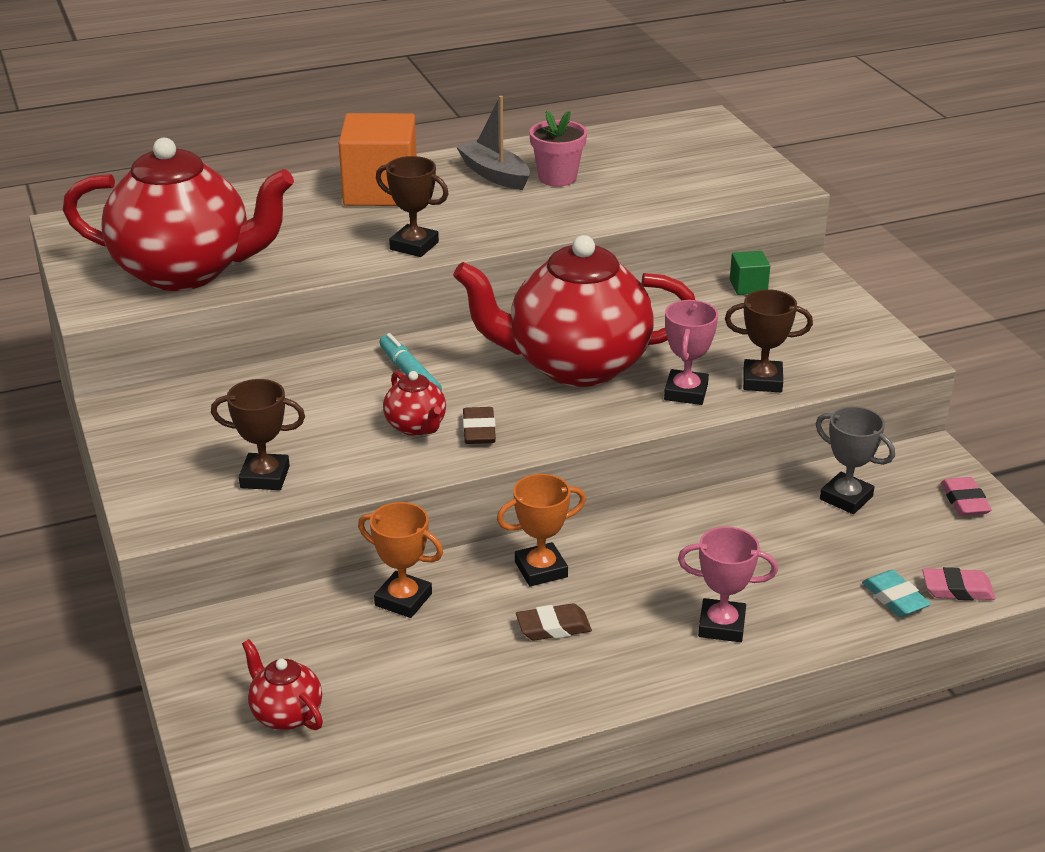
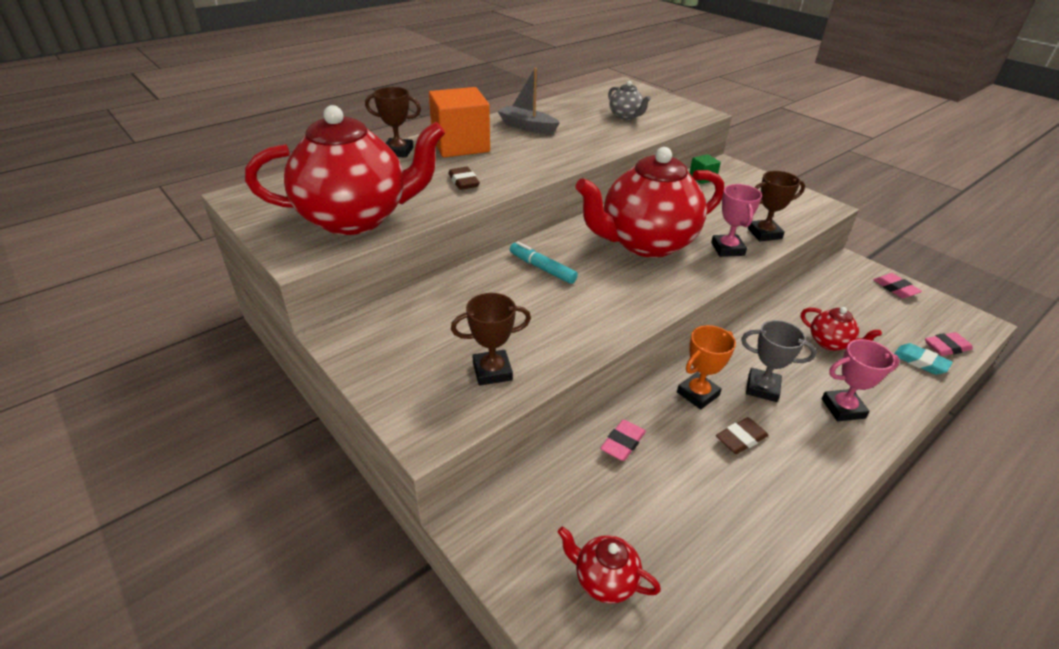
camera: 20 degrees left, 5 degrees up
(403, 599) = (622, 443): orange trophy -> pink eraser
(414, 246) = (512, 177): brown trophy -> brown trophy (398, 151)
(416, 426) = (575, 306): red teapot -> red teapot (830, 343)
(479, 430) = (621, 301): brown eraser -> brown eraser (463, 182)
(557, 178) = (568, 124): pink flower pot -> none
(655, 176) = (625, 116): none -> grey teapot
(846, 498) = (833, 300): grey trophy -> grey trophy (762, 388)

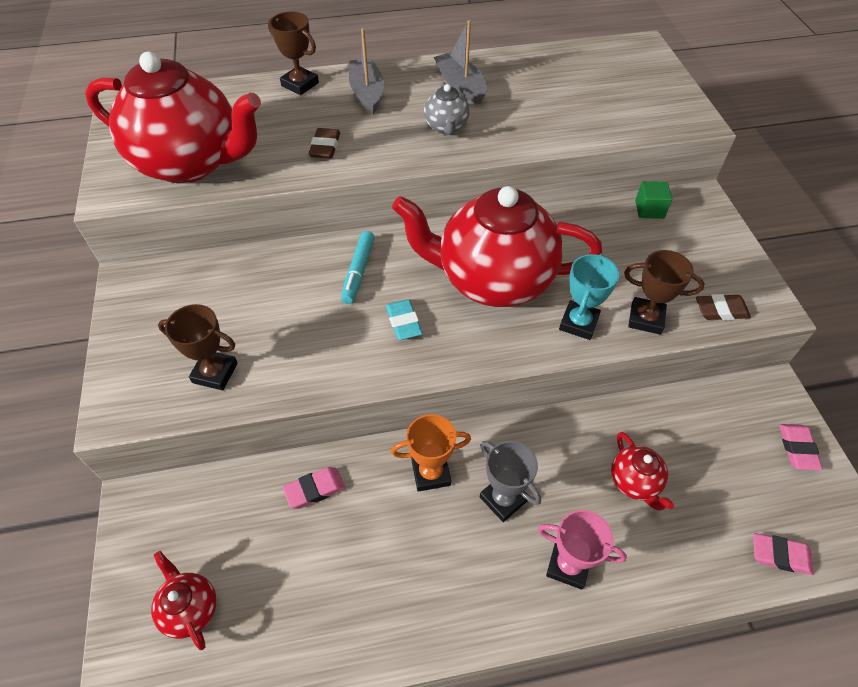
camera: 30 degrees right, 15 degrees up
(460, 145) = (367, 93): orange cube -> grey boat
(542, 268) = (358, 271): turquoise marker -> turquoise marker turned 150 degrees counterclockwise
(625, 116) = (591, 100): grey teapot -> grey teapot (446, 127)
(727, 249) = (578, 323): pink trophy -> turquoise trophy
(741, 439) = (427, 542): brown eraser -> brown eraser (721, 310)
(920, 362) = (723, 557): turquoise eraser -> turquoise eraser (403, 322)

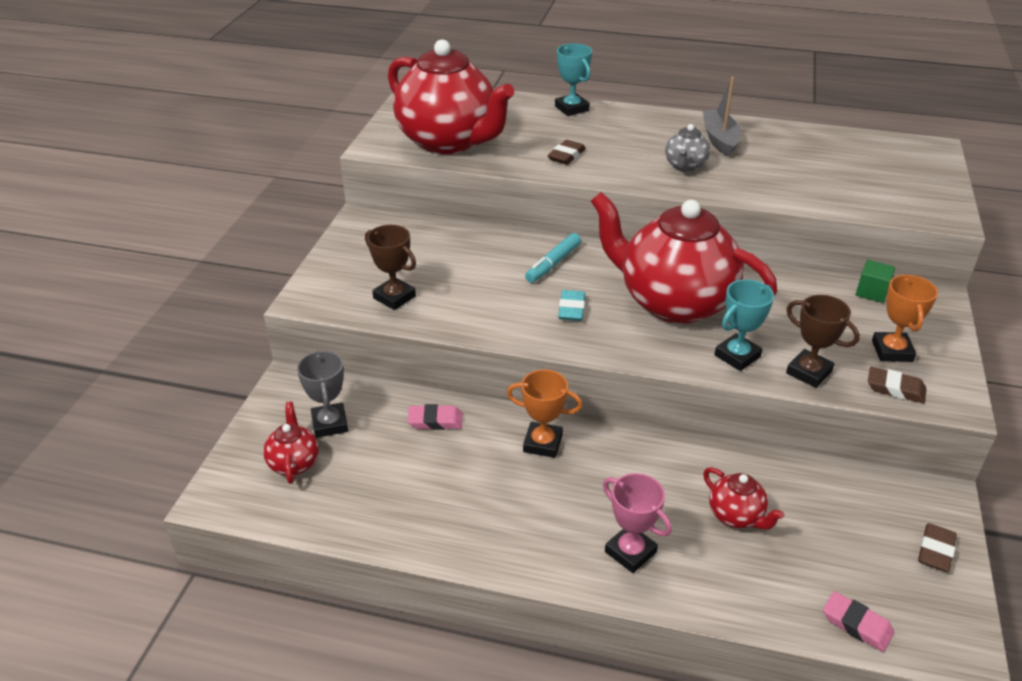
camera: 25 degrees right, 15 degrees down
(300, 84) = (571, 108): brown trophy -> turquoise trophy
(367, 93) = (627, 127): grey boat -> none
(503, 499) = (598, 484): grey trophy -> grey trophy (330, 424)
(634, 482) = (736, 516): red teapot -> red teapot turned 45 degrees counterclockwise
(697, 269) = (892, 351): none -> orange trophy
(797, 448) = (935, 551): pink eraser -> brown eraser

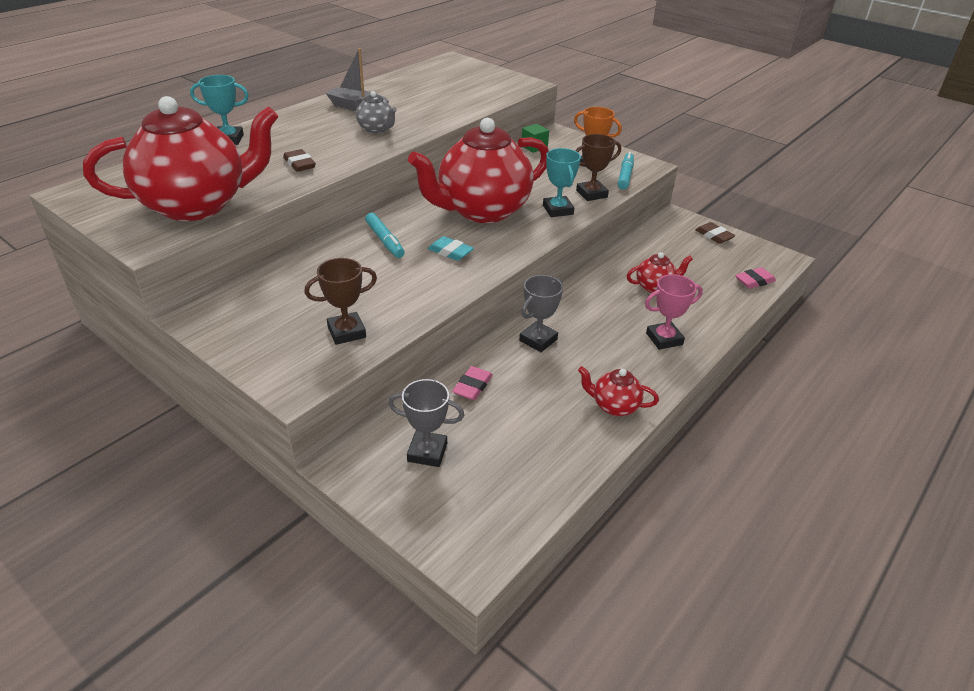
camera: 65 degrees left, 0 degrees up
(294, 463) = (462, 491): red teapot -> red teapot (614, 406)
(542, 443) = (538, 340): orange trophy -> grey trophy
(895, 389) = (625, 176): brown eraser -> turquoise marker

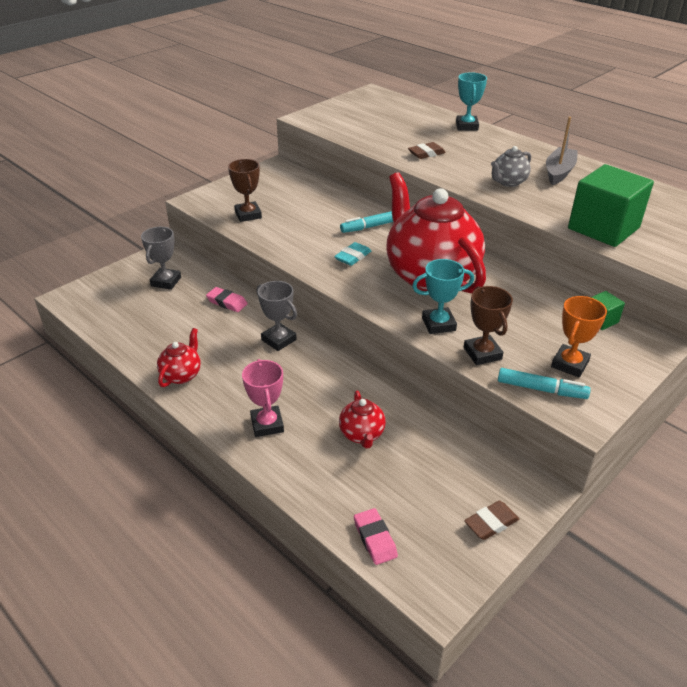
camera: 95 degrees right, 0 degrees up
(197, 205) = (355, 126): red teapot -> none
(463, 102) = (603, 228): none -> green cube

